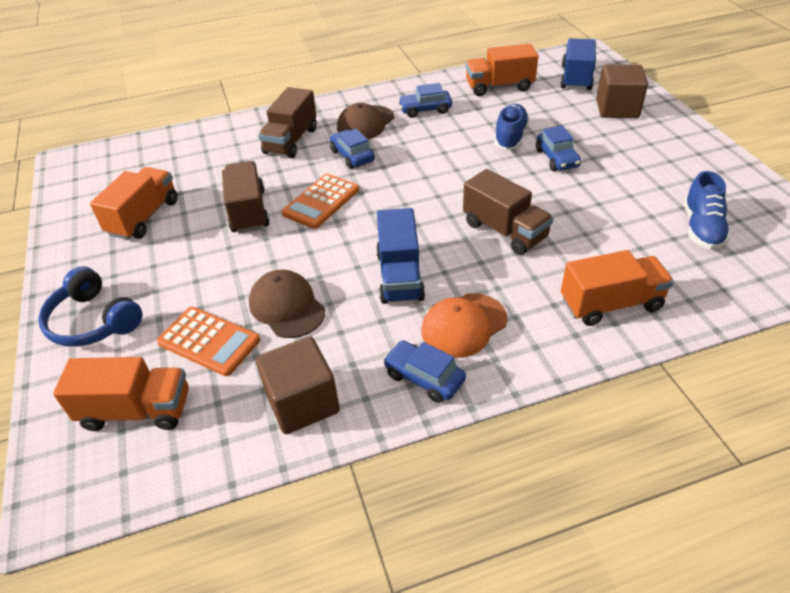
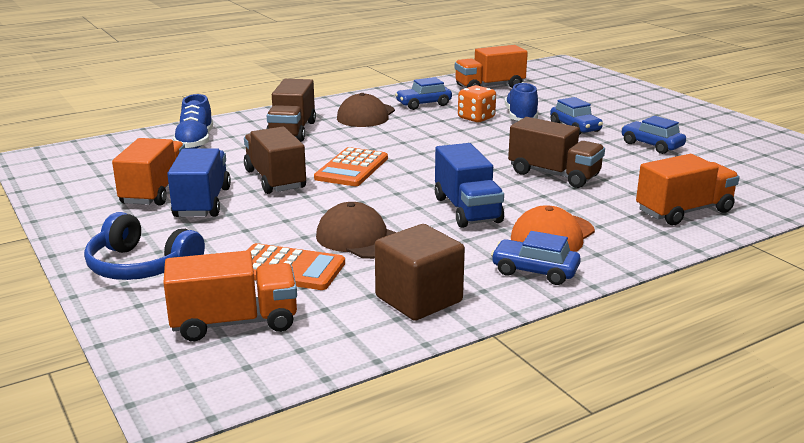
camera: 15 degrees left, 20 degrees down
(352, 156) = (366, 137): blue car -> blue car (651, 145)
(466, 135) = (476, 118): none -> orange dice
(576, 78) = (561, 78): blue truck -> blue truck (202, 203)
(617, 109) = (612, 95): brown cube -> none
(701, 228) = (736, 161): blue shoe -> blue shoe (195, 142)

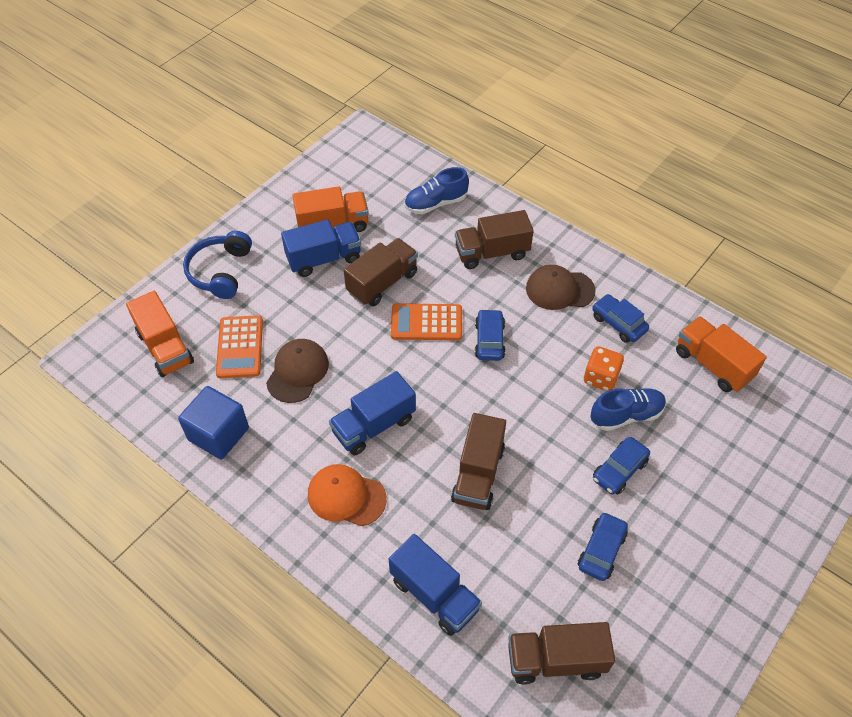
camera: 70 degrees right, 30 degrees up
(418, 299) = (218, 434): brown cube -> blue cube
(534, 271) = (280, 496): blue car -> blue car (489, 340)
(684, 211) = (434, 594): orange truck -> blue truck
(755, 176) = (556, 660): none -> brown truck

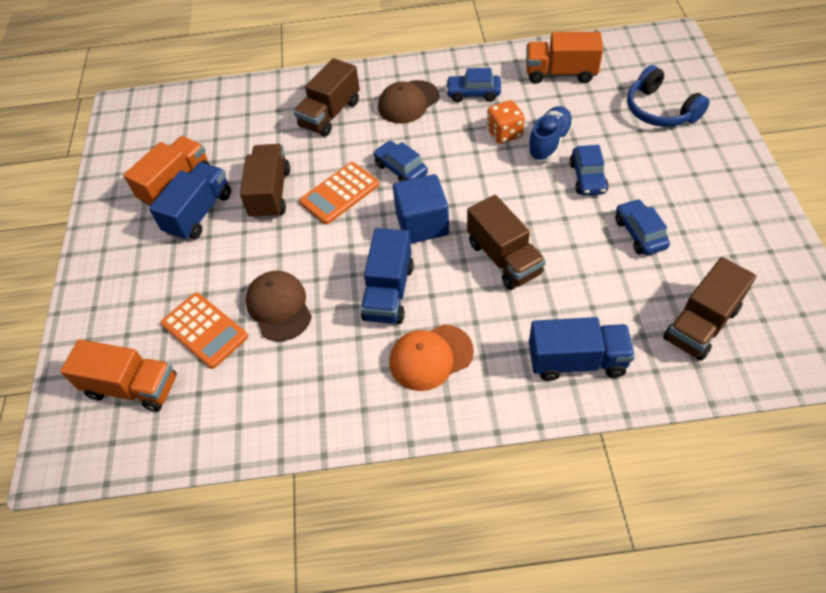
camera: 40 degrees left, 0 degrees up
(218, 434) = (268, 408): blue cube -> blue cube (422, 224)
(220, 271) = (114, 291): blue headphones -> blue headphones (659, 110)
(435, 203) = (245, 113): blue shoe -> none

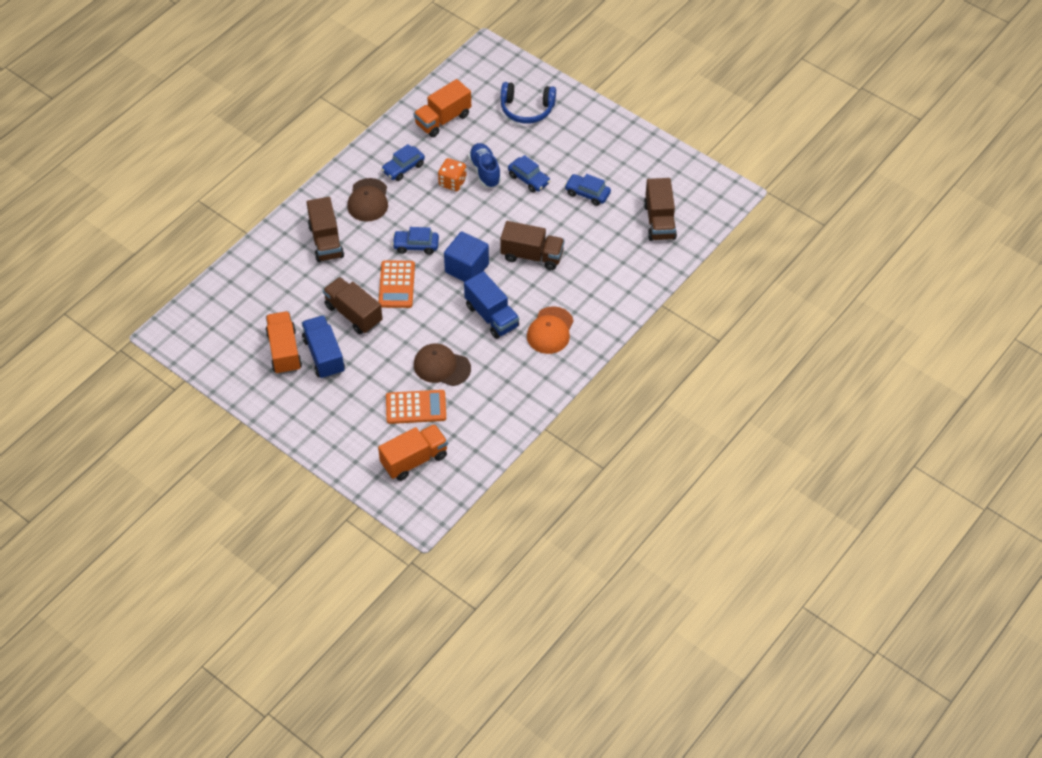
camera: 50 degrees left, 0 degrees up
(576, 361) = (620, 280): blue truck -> none

